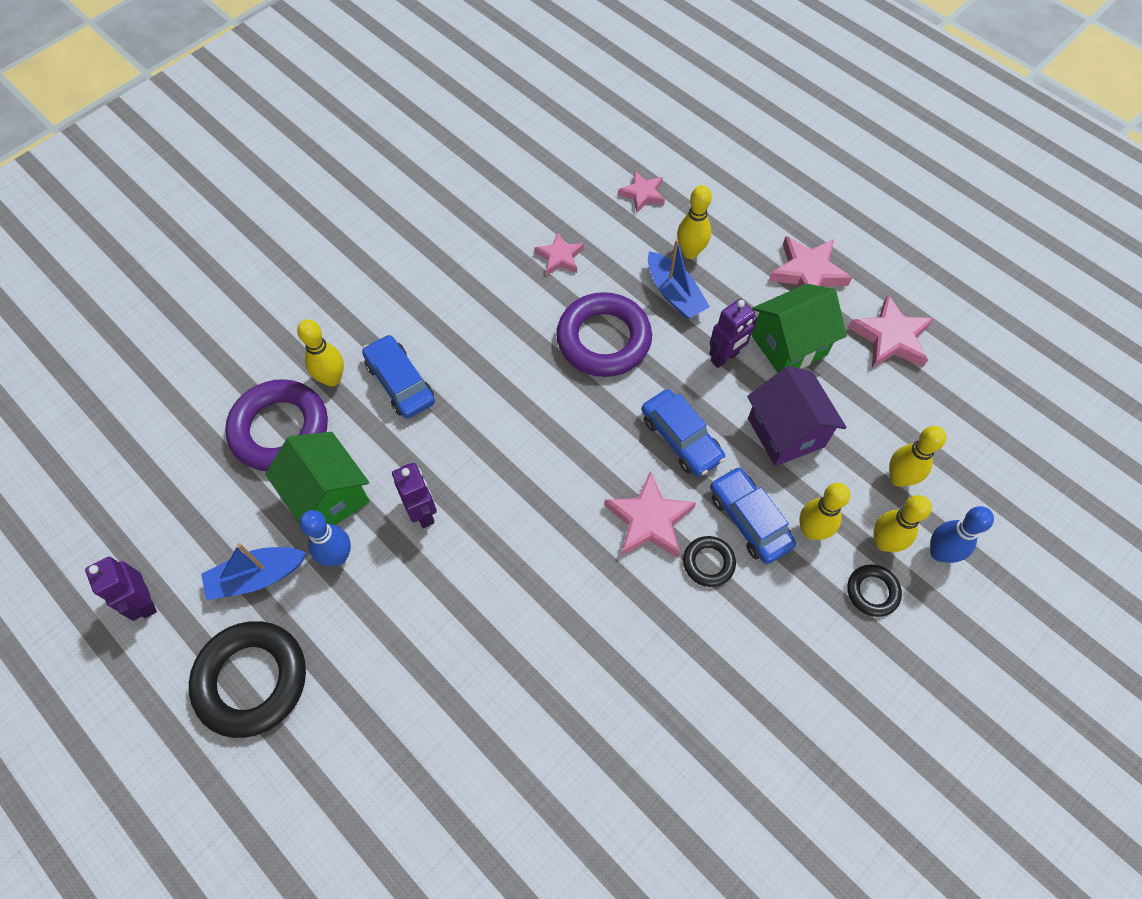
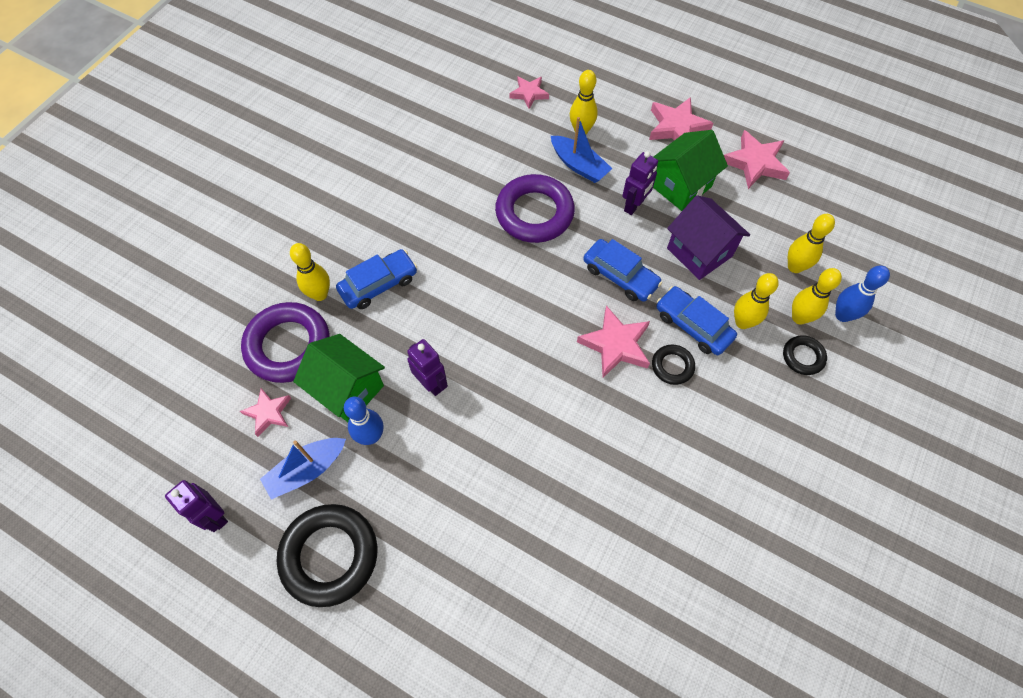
camera: 15 degrees left, 0 degrees up
(400, 382) = (378, 284): blue car -> blue car turned 105 degrees clockwise
(560, 257) = (478, 156): pink star -> pink star (268, 413)

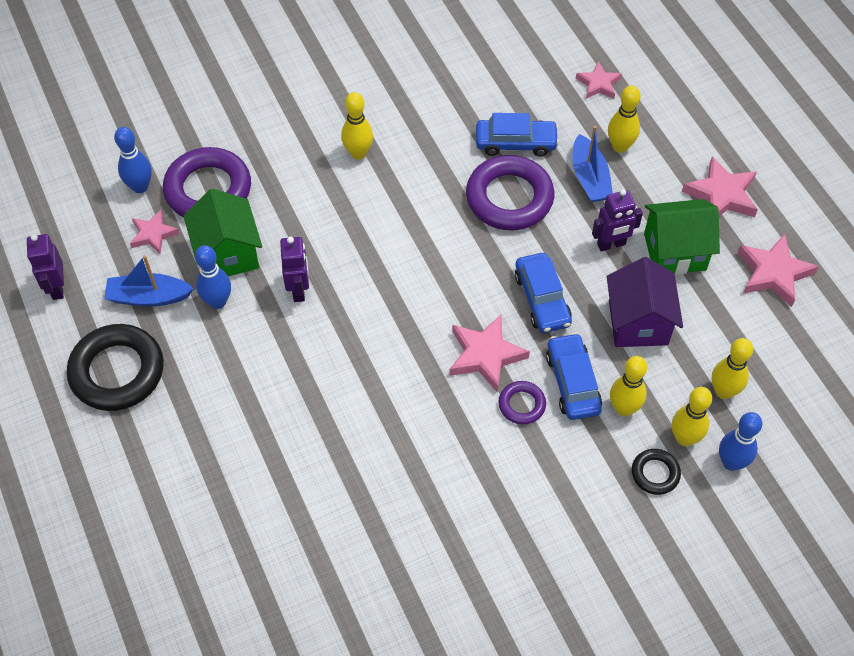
camera: 35 degrees right, 5 degrees down
(224, 378) = (140, 187): none -> blue bowling pin
(320, 294) = (265, 162): yellow bowling pin -> yellow bowling pin (358, 153)
(378, 284) = (320, 182): blue car -> blue car (516, 143)
(672, 366) = (521, 405): black ring -> purple ring

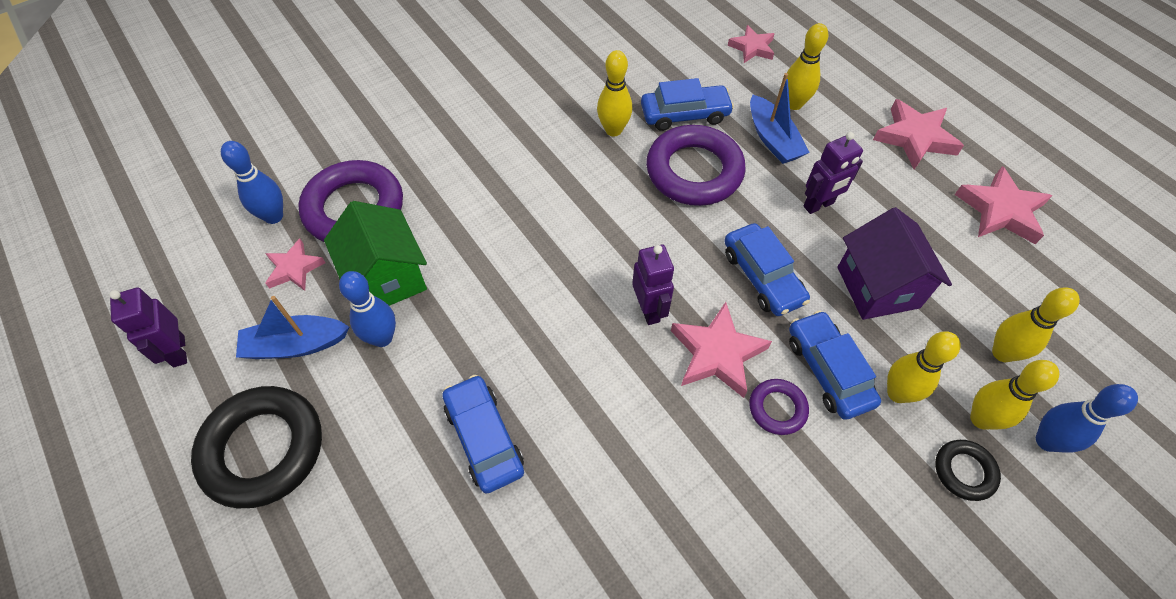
camera: 10 degrees left, 0 degrees up
(286, 390) = (484, 438): none -> blue car
(299, 290) = (479, 308): purple robot -> purple robot (649, 310)
(358, 153) = (518, 147): yellow bowling pin -> yellow bowling pin (613, 130)
(674, 252) = (888, 203): green house -> none

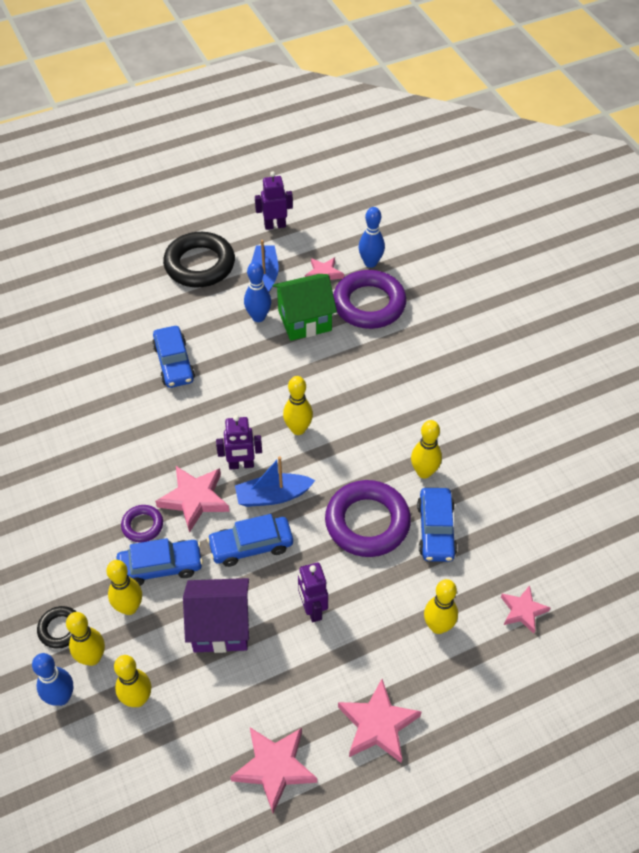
camera: 100 degrees right, 5 degrees down
(484, 438) = (174, 363): blue car -> blue car turned 90 degrees clockwise
(578, 256) = (298, 429): none -> yellow bowling pin
(773, 139) = (395, 594): blue boat -> blue boat (273, 496)

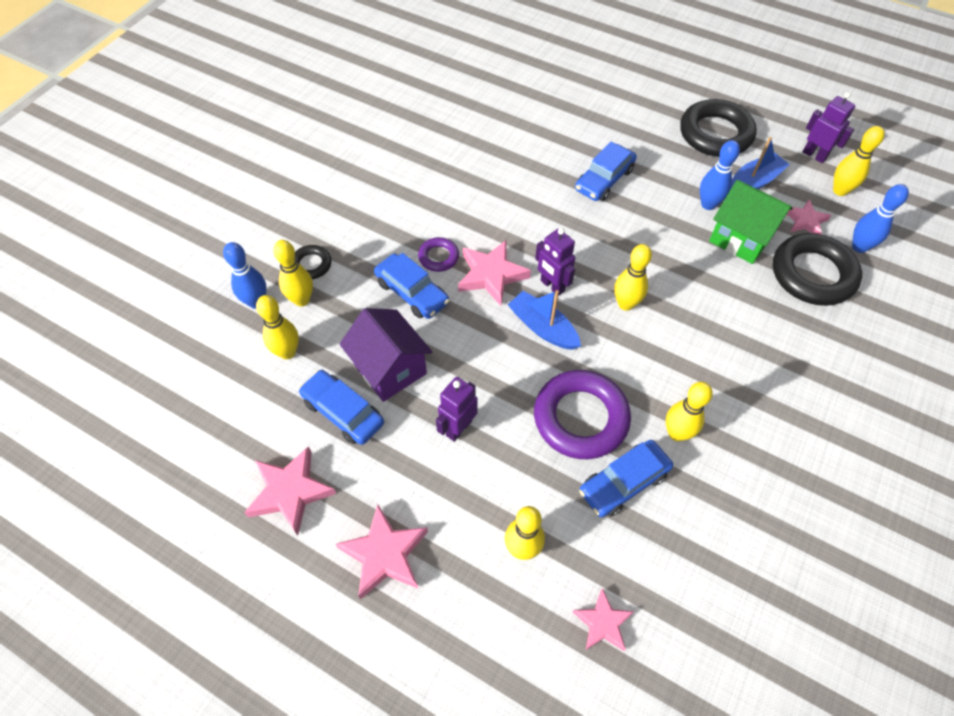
camera: 55 degrees right, 5 degrees up
(129, 607) = (361, 295): yellow bowling pin -> yellow bowling pin (840, 190)
(251, 546) = (482, 342): blue car -> blue car (343, 412)
(369, 304) = (812, 274): purple ring -> black ring

